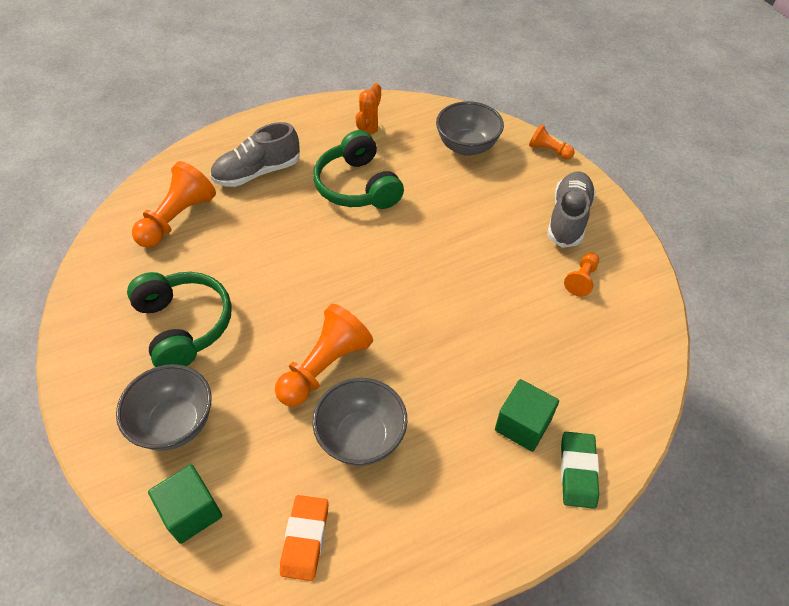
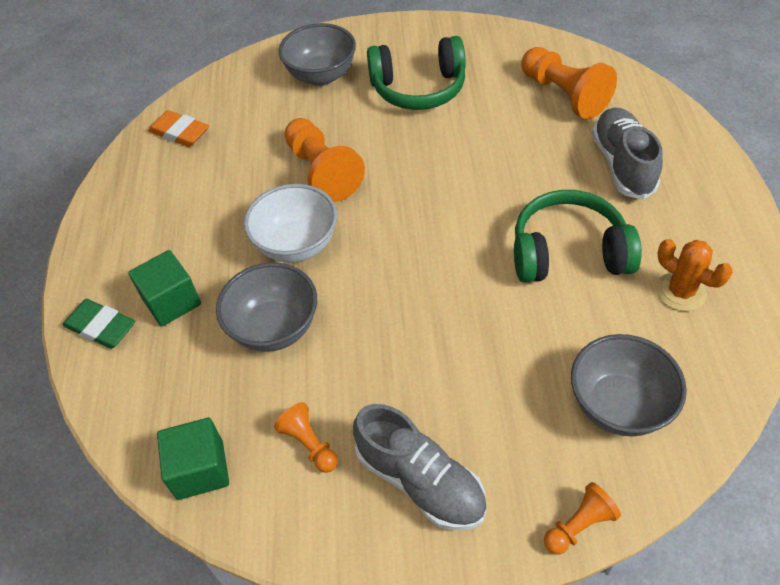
camera: 115 degrees right, 0 degrees up
(191, 512) = (242, 78): green cube -> green cube (200, 469)
(361, 437) = (237, 181): grey bowl -> grey bowl (274, 328)
(419, 353) = (296, 245): none -> white bowl

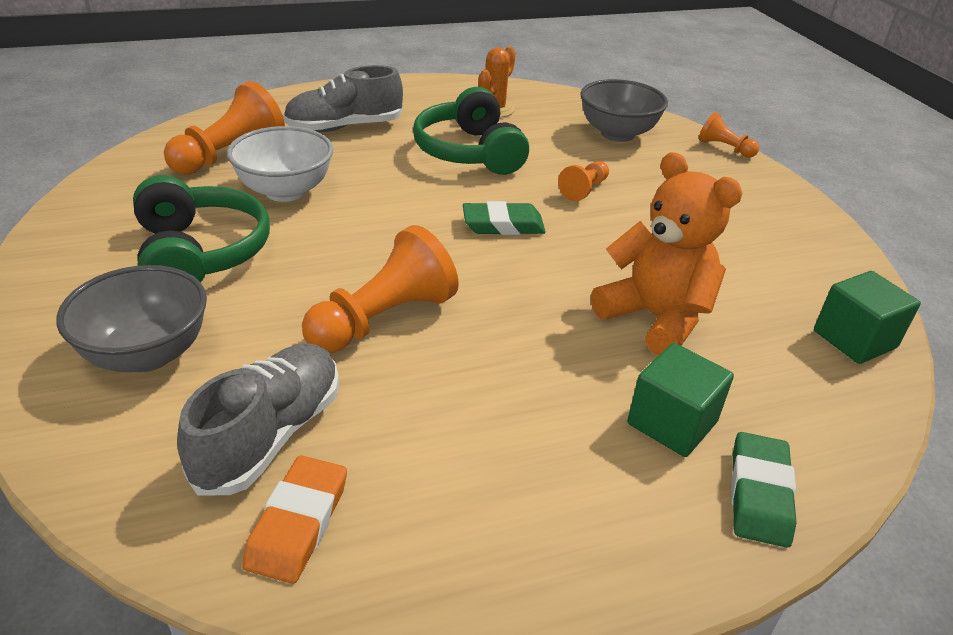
camera: 110 degrees left, 15 degrees down
(274, 328) = (655, 318): grey bowl -> orange teddy bear
(296, 245) = (524, 321): white bowl -> white bowl (285, 191)
(309, 444) = (767, 272): orange pawn -> orange pawn (584, 190)
(420, 481) = (749, 211): grey shoe -> grey shoe (270, 435)
(428, 255) = (503, 225): none -> green eraser

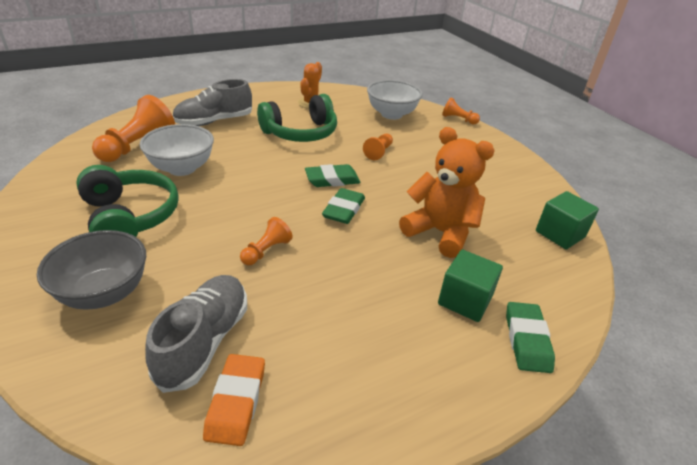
camera: 10 degrees left, 0 degrees up
(383, 319) = (266, 251): orange pawn -> orange pawn, size x0.53
(469, 152) = (300, 133): green headphones -> green headphones turned 90 degrees counterclockwise
(511, 270) = (344, 210): none -> green eraser
(617, 134) = (391, 114): grey bowl -> white bowl

